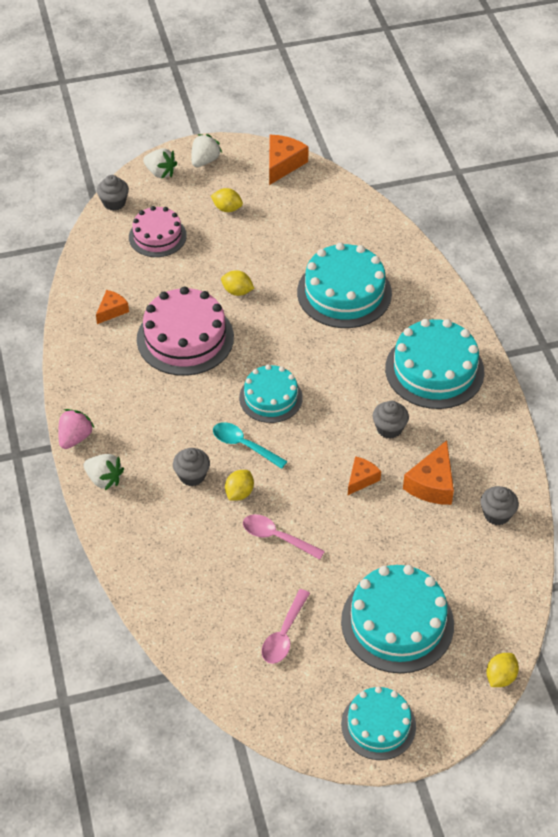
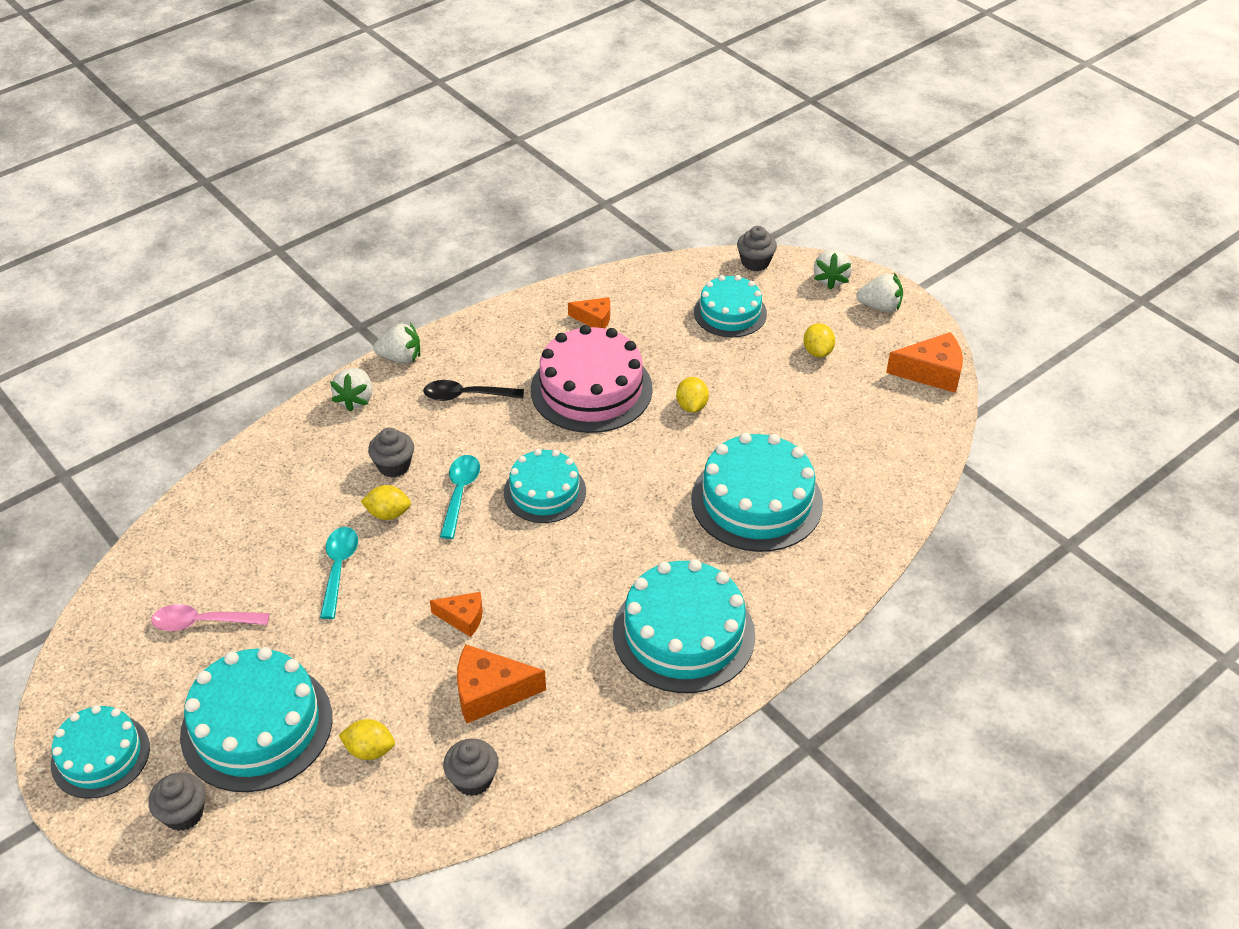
camera: 65 degrees right, 5 degrees down
(75, 438) = (400, 358): pink strawberry -> white strawberry
(145, 411) = (466, 396): none -> black spoon
(157, 236) = (730, 313): pink cake -> turquoise cake
(276, 537) = (338, 568): pink spoon -> turquoise spoon
(389, 428) = (558, 619): grey cupcake -> grey cupcake (183, 814)
(500, 677) = (209, 864): yellow lemon -> yellow lemon (369, 750)

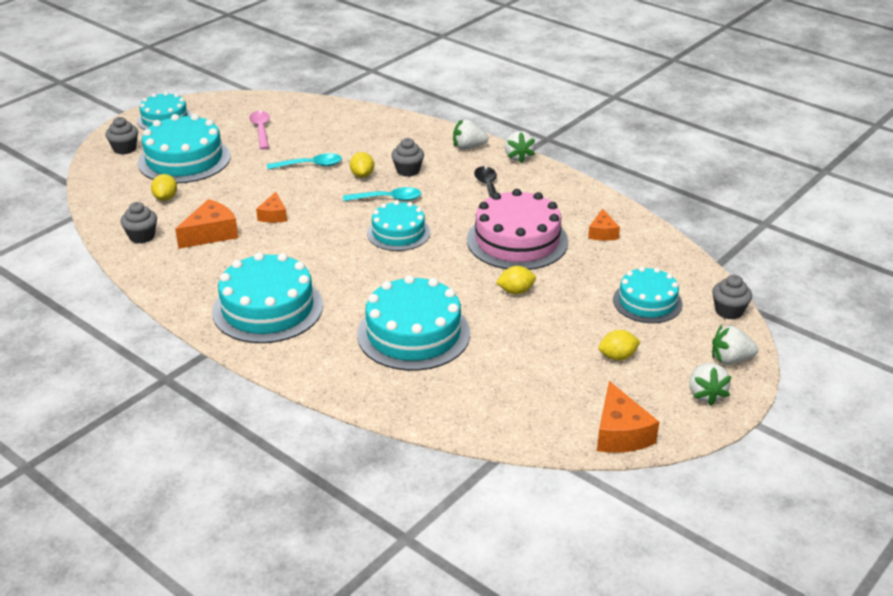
camera: 80 degrees right, 10 degrees down
(490, 692) = (211, 234): orange cheese -> orange cheese turned 60 degrees clockwise

